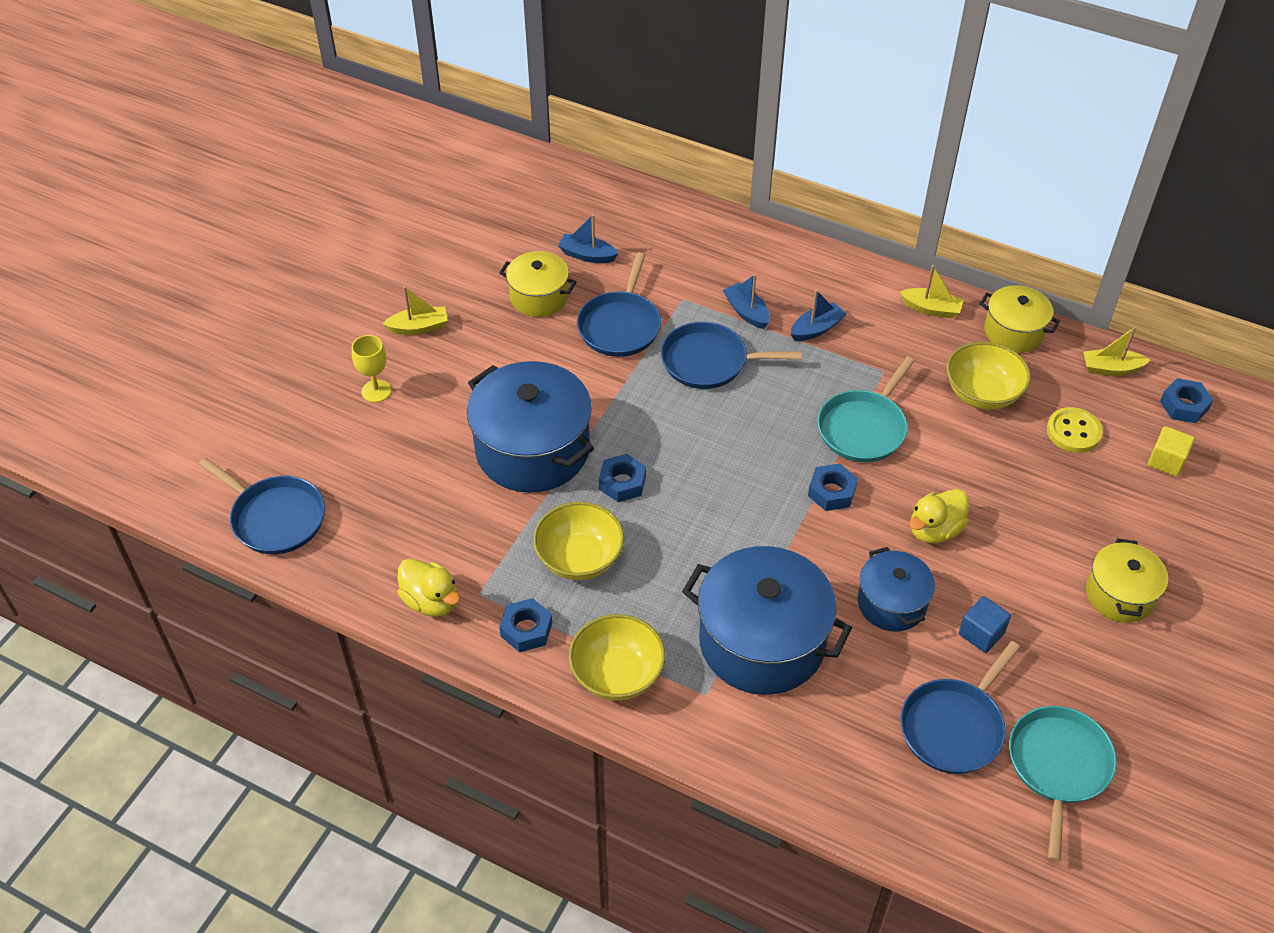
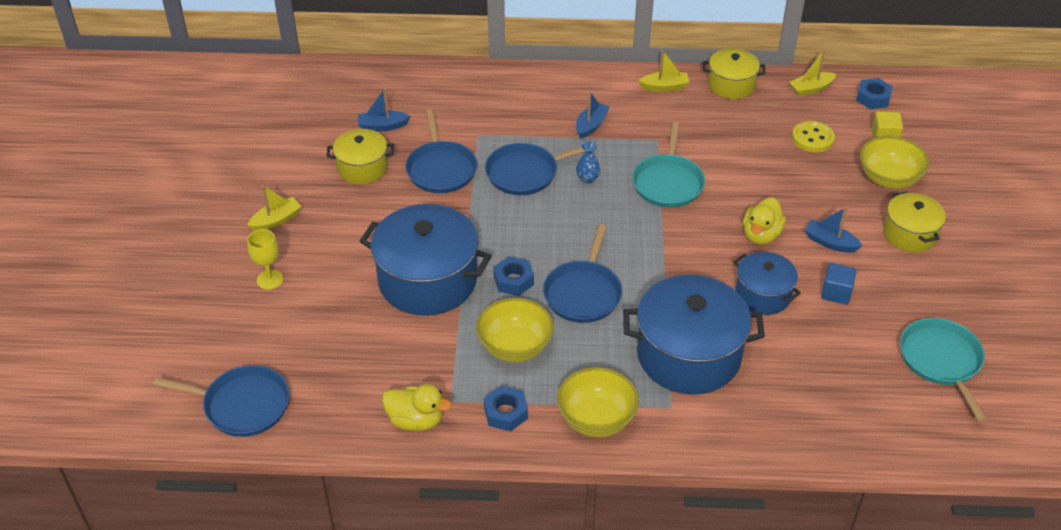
camera: 25 degrees left, 5 degrees down
(746, 312) = (532, 130): blue boat -> blue boat (830, 242)
(774, 392) = (587, 179): none -> blue vase
(831, 492) = (673, 234): blue nut -> none
(954, 726) = (857, 362): blue pan -> blue pan (583, 293)
(982, 394) = (736, 133): yellow bowl -> yellow bowl (888, 178)

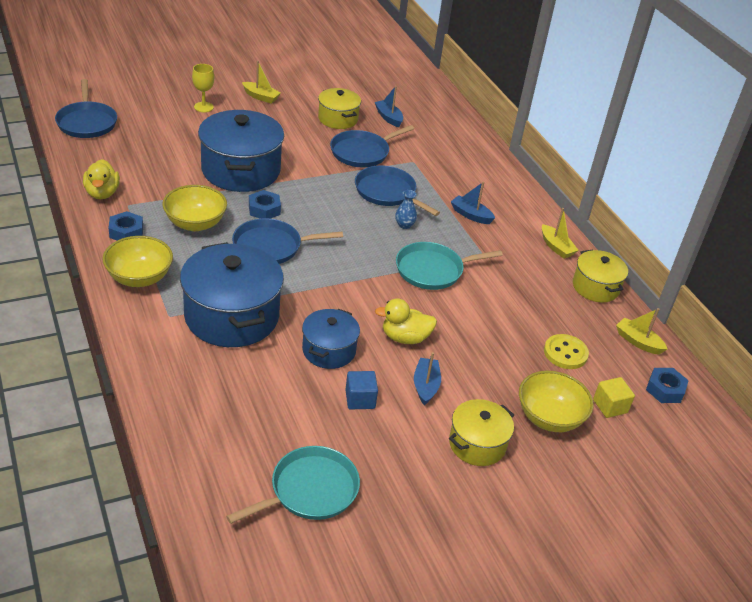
camera: 60 degrees right, 5 degrees down
(591, 125) = (471, 215): blue boat -> blue boat turned 150 degrees counterclockwise

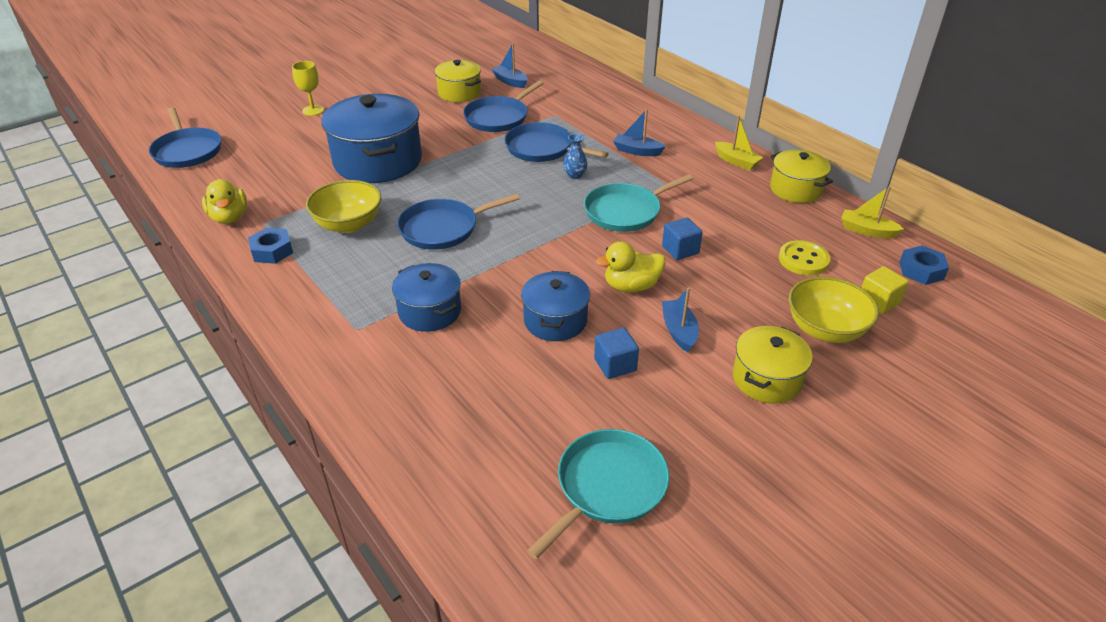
camera: 10 degrees left, 0 degrees up
(139, 278) = (305, 296): yellow bowl -> none
(232, 316) = (430, 311): blue pot -> blue pot, size x0.56
(261, 97) = (370, 89): yellow boat -> none
(264, 209) = (419, 193): blue nut -> none
(462, 317) = (680, 250): none -> blue cube

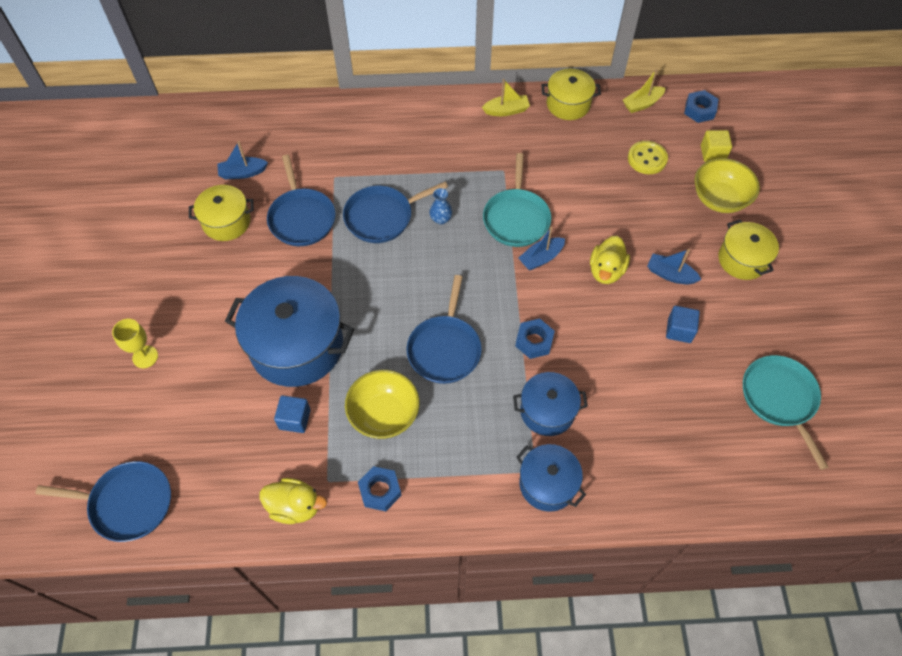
camera: 55 degrees left, 20 degrees up
(500, 273) = (534, 341): none -> blue nut
(555, 320) = (612, 338): blue pot -> blue pot (547, 484)
(637, 151) = (440, 159): blue boat -> blue boat (541, 258)
(680, 250) = (587, 217): blue cube -> blue cube (295, 419)

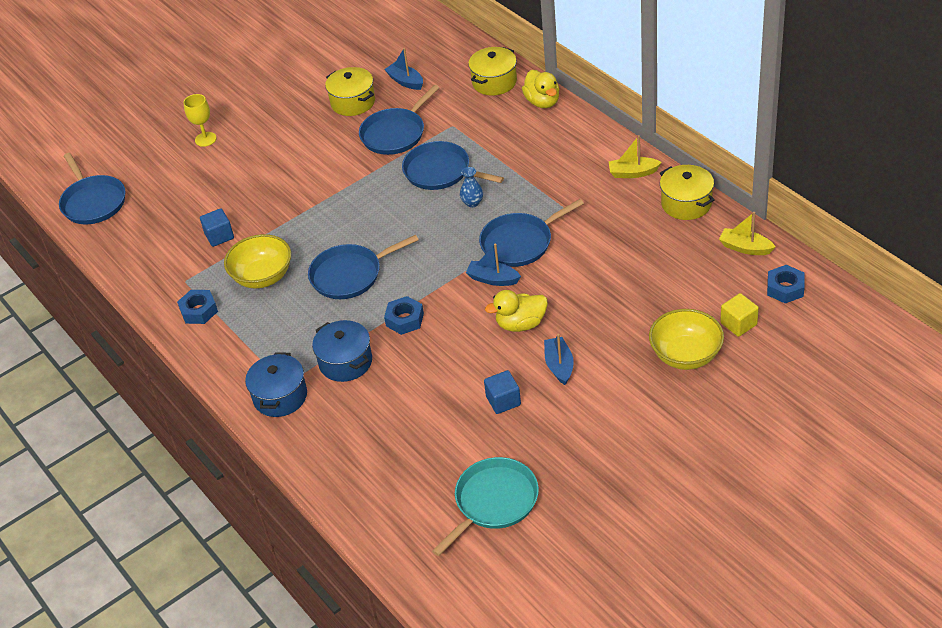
camera: 60 degrees right, 15 degrees down
(295, 506) = (152, 277): yellow duck -> yellow duck (542, 102)
(297, 346) = (280, 200): blue pot -> none
(506, 110) = (633, 173): yellow boat -> yellow boat turned 135 degrees clockwise
(516, 218) = (520, 243): turquoise pan -> blue pan
(647, 159) = (679, 285): yellow button -> none
(742, 259) = (628, 405): yellow pot -> yellow pot (494, 82)

